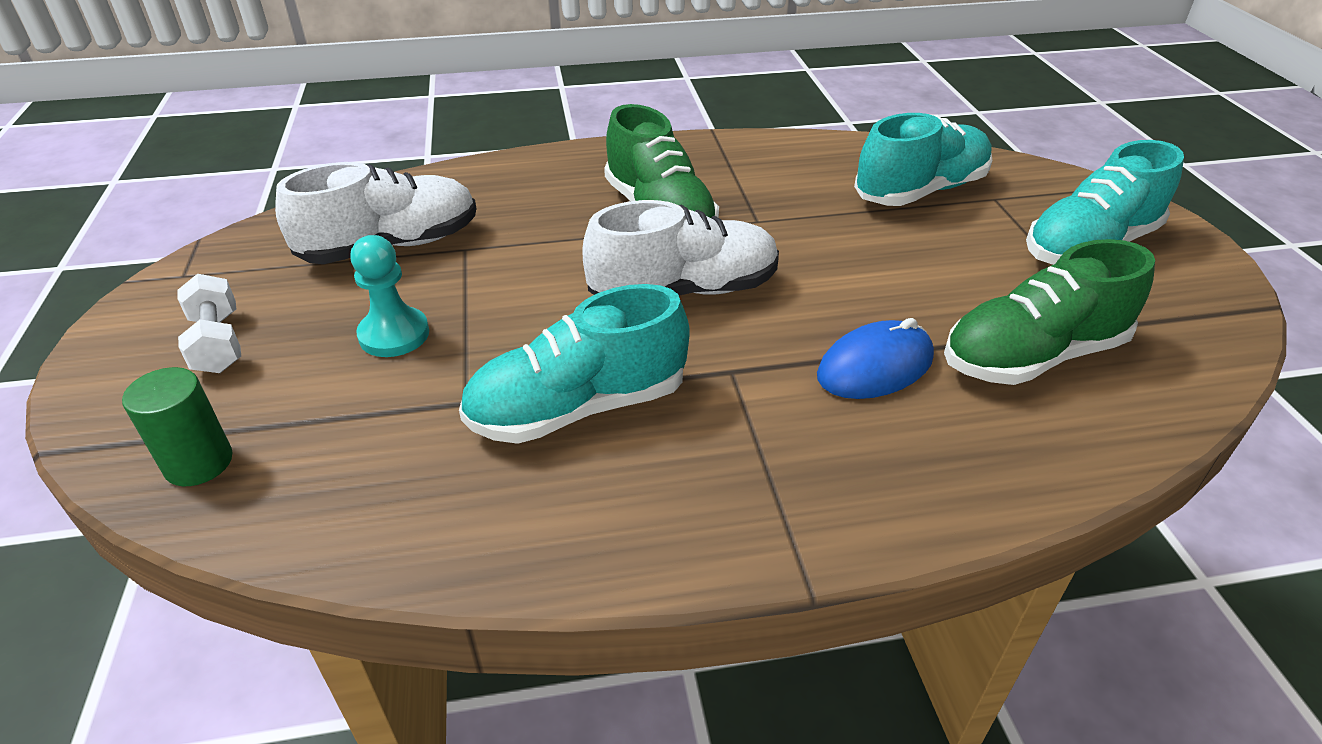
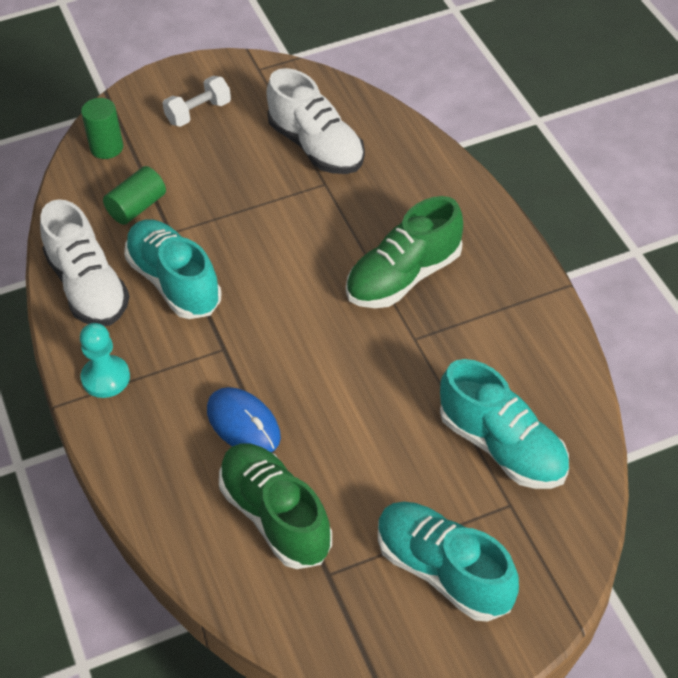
camera: 80 degrees right, 10 degrees up
(381, 436) = (137, 207): none -> green cylinder
(394, 334) = (223, 182): turquoise pawn -> turquoise pawn (105, 378)
(684, 291) = (304, 310): white shoe -> white shoe (88, 287)

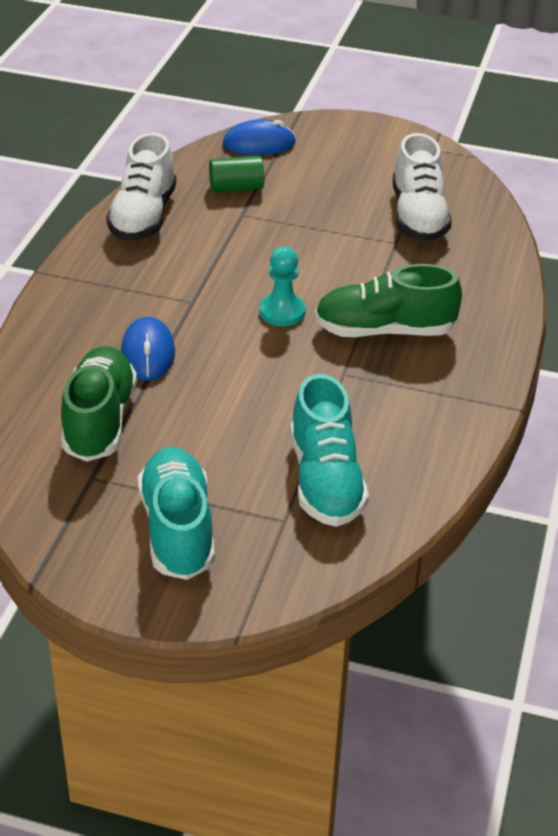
camera: 35 degrees right, 10 degrees down
(105, 378) = (89, 274): turquoise pawn -> turquoise pawn (282, 312)
(106, 148) = (259, 143): green cylinder -> blue mouse
(174, 282) = (206, 244): turquoise shoe -> none
(198, 112) = (352, 154): white dumbbell -> none

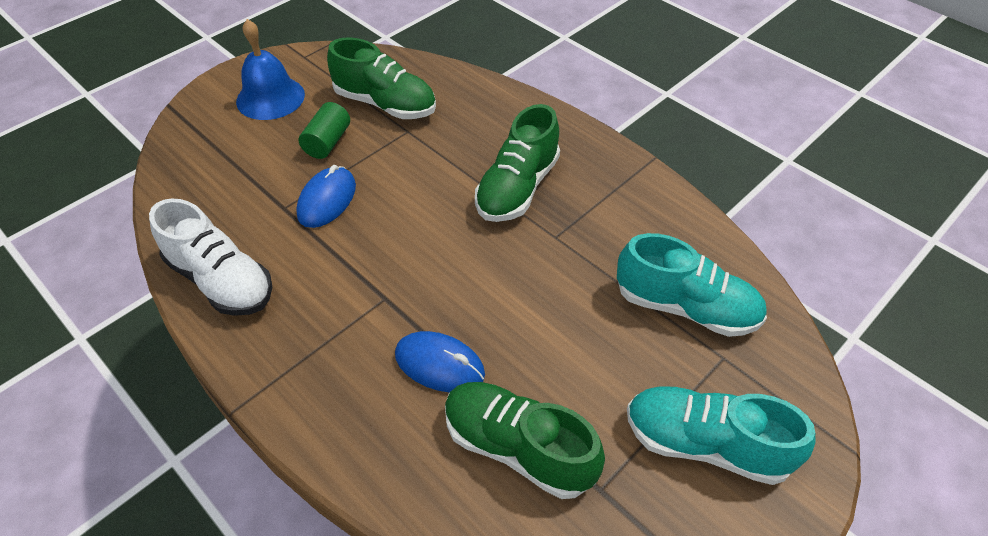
camera: 60 degrees left, 10 degrees up
(236, 188) = (241, 194): green cylinder -> green cylinder (327, 142)
(259, 143) = (188, 151): blue mouse -> blue mouse (327, 200)
(282, 312) = (447, 240): turquoise pawn -> none
(360, 154) = (270, 97): none -> blue bell
(418, 216) = (385, 104): white shoe -> green shoe

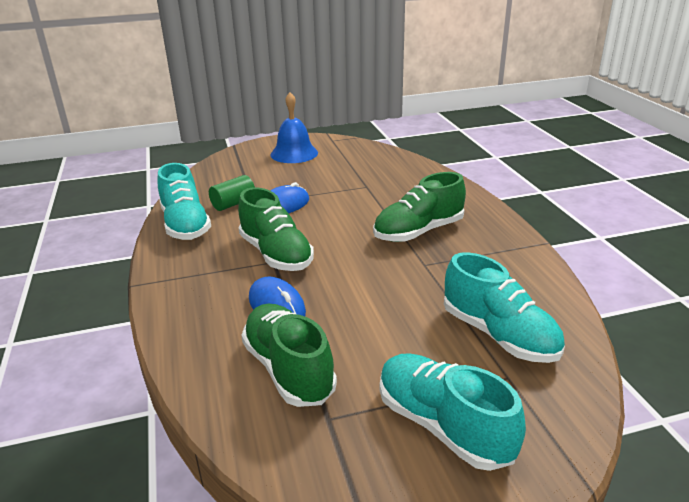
camera: 30 degrees right, 20 degrees down
(221, 280) = (185, 225): white shoe -> turquoise shoe
(327, 142) = (309, 180): green cylinder -> green cylinder (233, 204)
(385, 104) = (363, 171): green shoe -> green shoe (276, 254)

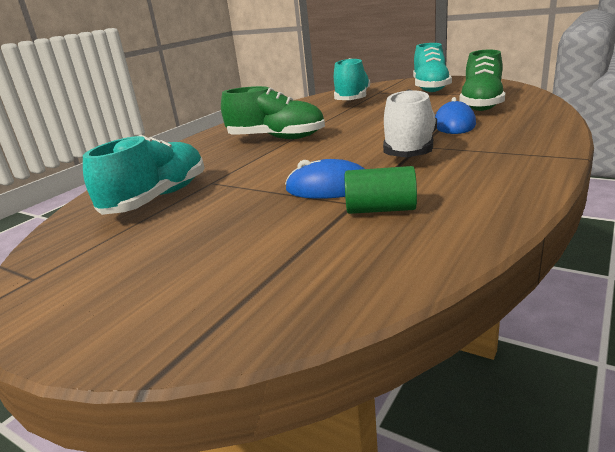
camera: 130 degrees left, 5 degrees down
(185, 225) = (479, 200): turquoise shoe -> turquoise shoe (158, 198)
(276, 254) = (410, 149): green shoe -> white shoe
(294, 153) = (141, 273): blue bell -> none

